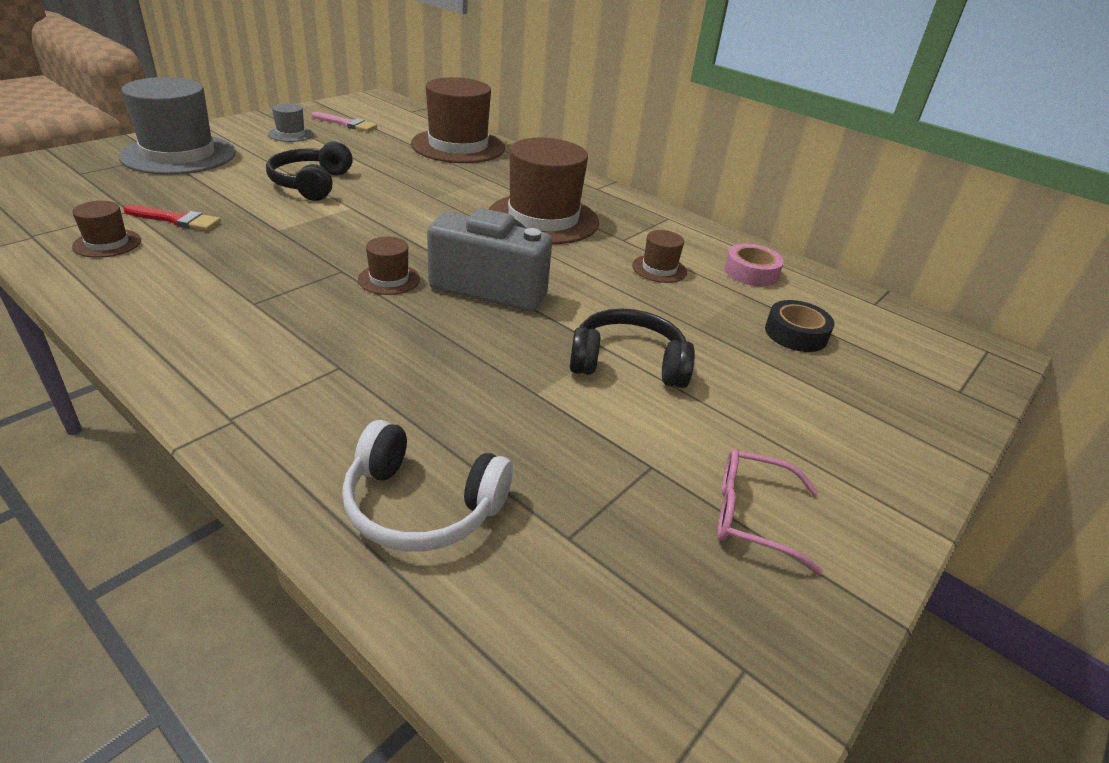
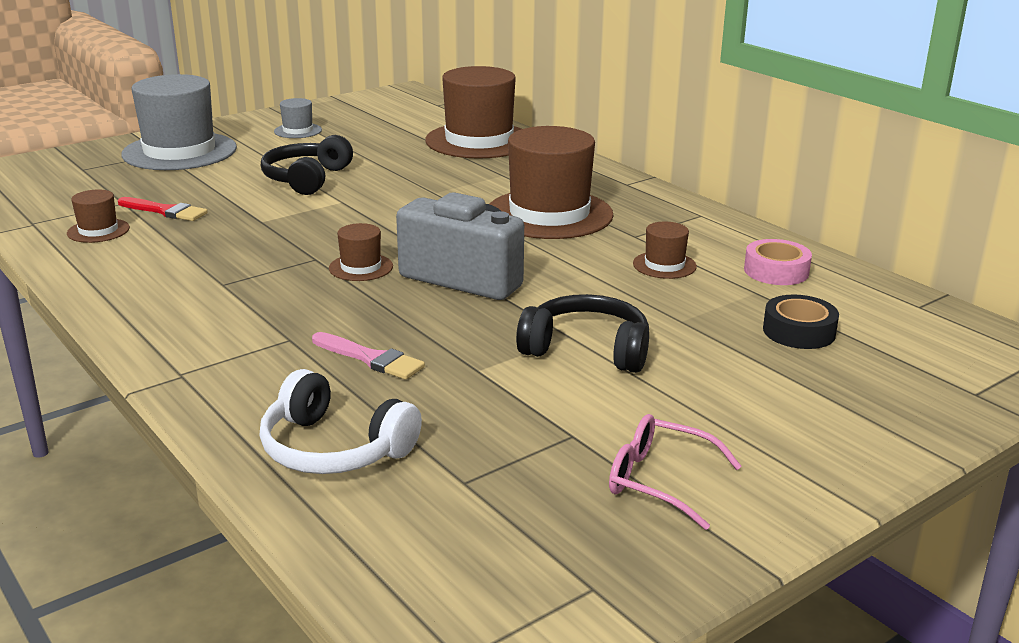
camera: 15 degrees right, 10 degrees down
(346, 124) = (360, 119): pink brush -> pink brush (371, 358)

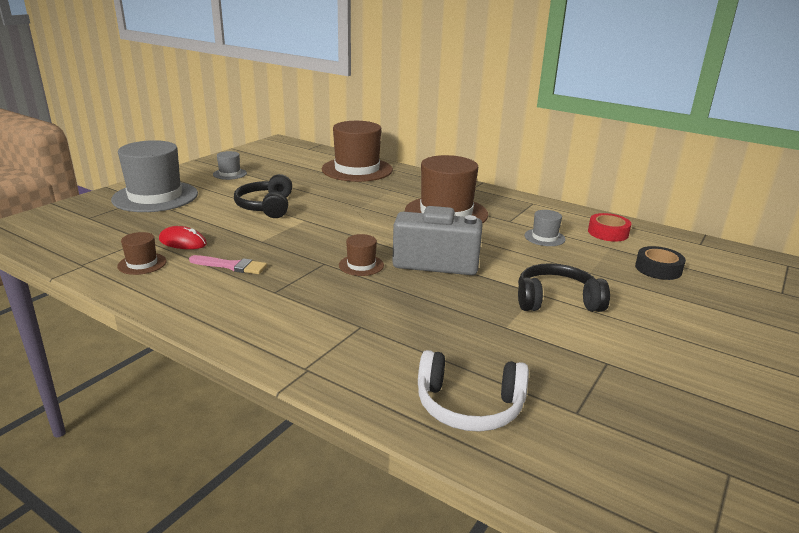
camera: 20 degrees left, 0 degrees up
(165, 211) = (183, 242): red brush -> red mouse
(371, 358) = (430, 331): pink brush -> pink brush (231, 266)
(659, 481) = (687, 384): pink glasses -> none
(664, 265) = (544, 237): brown hat -> grey hat
(776, 271) = (608, 233): pink tape -> red tape

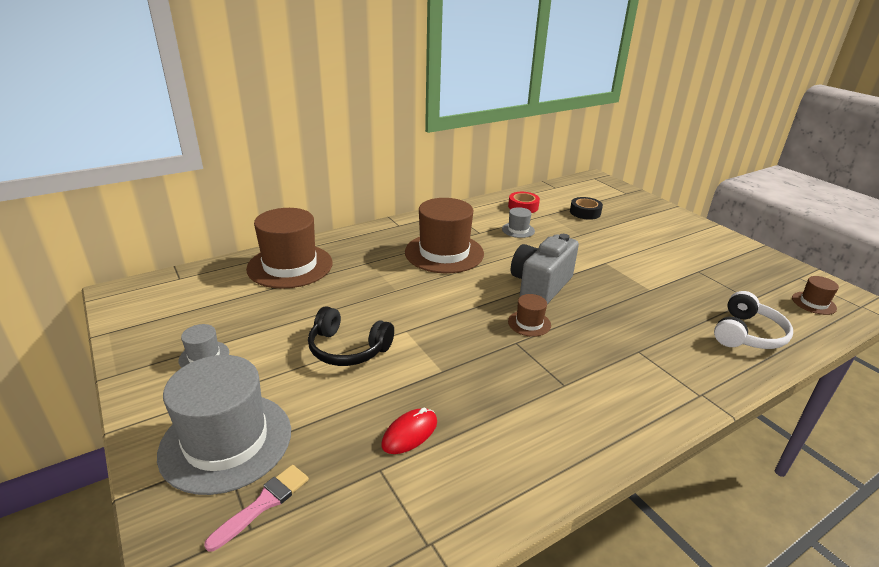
camera: 65 degrees left, 5 degrees up
(142, 264) = (455, 478): brown hat -> brown hat (813, 303)
(231, 266) = (495, 403): pink brush -> pink brush (263, 503)
(556, 300) = (618, 259): black headphones -> none

